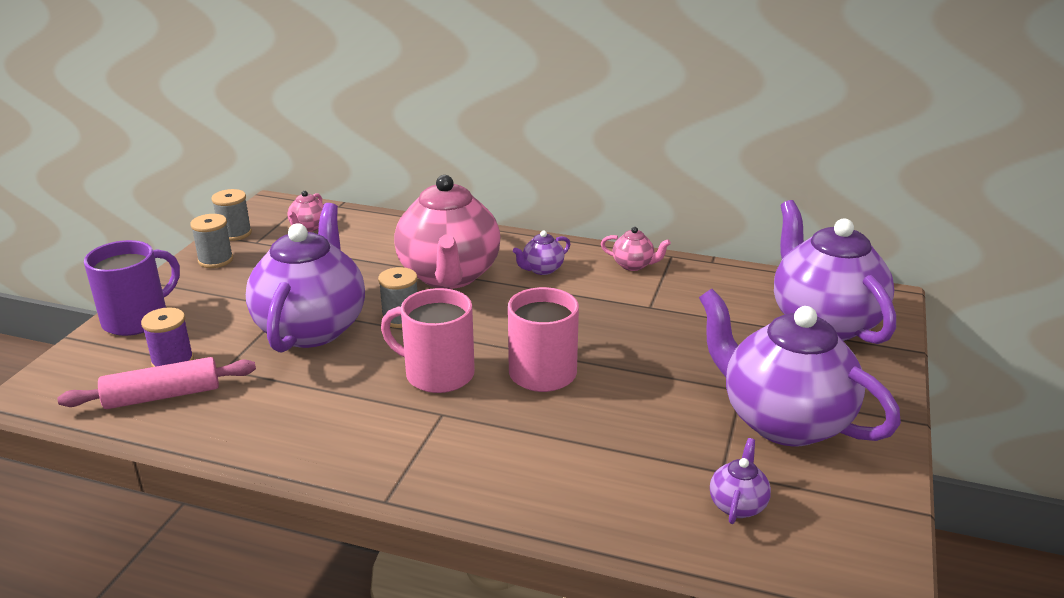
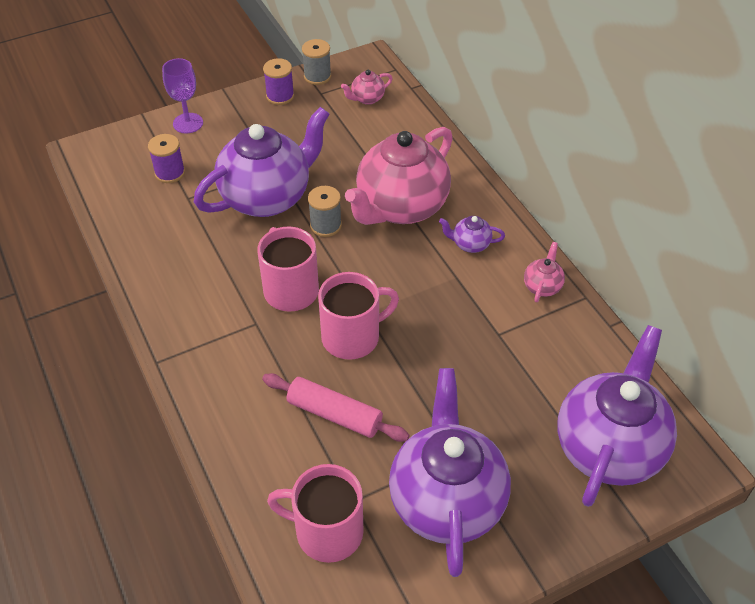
camera: 45 degrees right, 20 degrees up
(137, 319) = (188, 123): purple mug -> purple goblet
(162, 396) = (139, 197): pink rolling pin -> pink rolling pin (334, 414)
(215, 260) = (280, 96): grey spool -> purple spool
(633, 265) = (542, 286): pink teapot -> pink teapot turned 135 degrees counterclockwise
(737, 505) = (327, 531): purple teapot -> pink mug

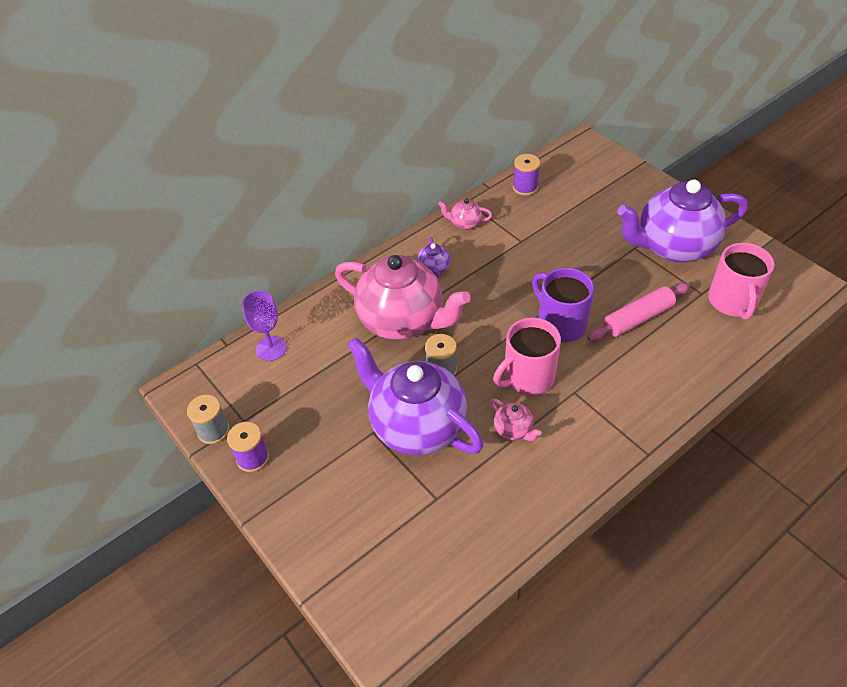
camera: 100 degrees left, 0 degrees up
(170, 173) = (402, 530): purple spool -> purple spool (525, 187)
(188, 123) = (314, 540): purple goblet -> purple goblet (271, 348)
(334, 414) = (637, 318): pink rolling pin -> pink rolling pin turned 45 degrees clockwise
(352, 337) = (560, 323): pink mug -> purple mug
(367, 99) = (249, 377): pink teapot -> pink teapot (513, 430)
(608, 447) = (592, 180): purple teapot -> none

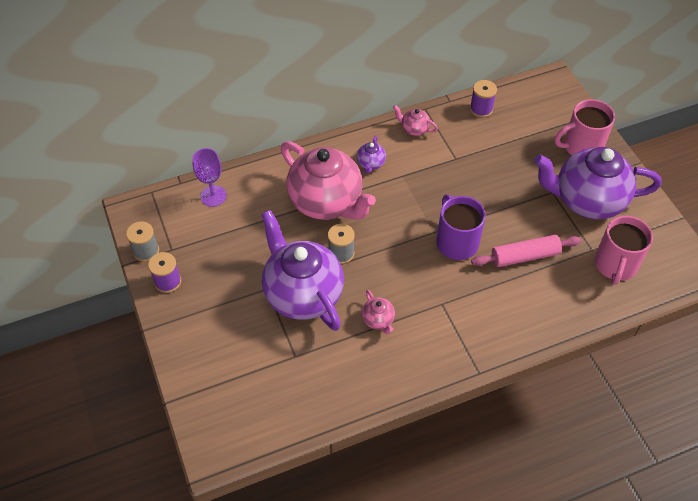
camera: 15 degrees right, 5 degrees up
(527, 377) = (408, 279): pink mug -> pink mug (581, 147)

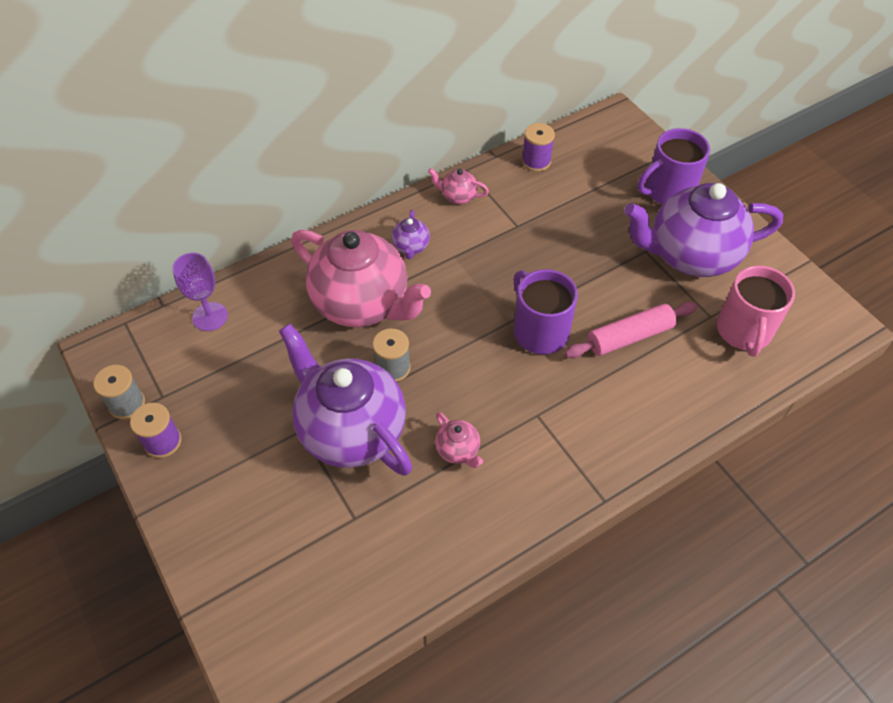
camera: 10 degrees left, 0 degrees up
(581, 147) = (668, 191): pink mug -> purple mug

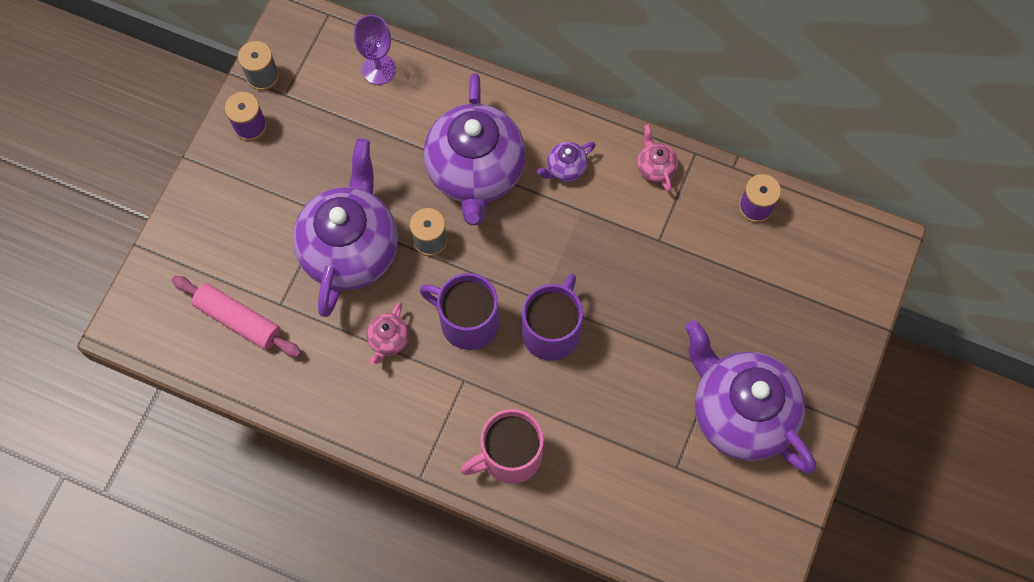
camera: 55 degrees right, 15 degrees up
(362, 304) = (476, 172): pink teapot -> purple teapot
(629, 337) = (600, 409): pink rolling pin -> pink rolling pin (238, 320)
(668, 191) = (811, 348): purple mug -> purple mug (467, 321)
(744, 331) = (680, 505): pink mug -> pink mug (509, 456)

